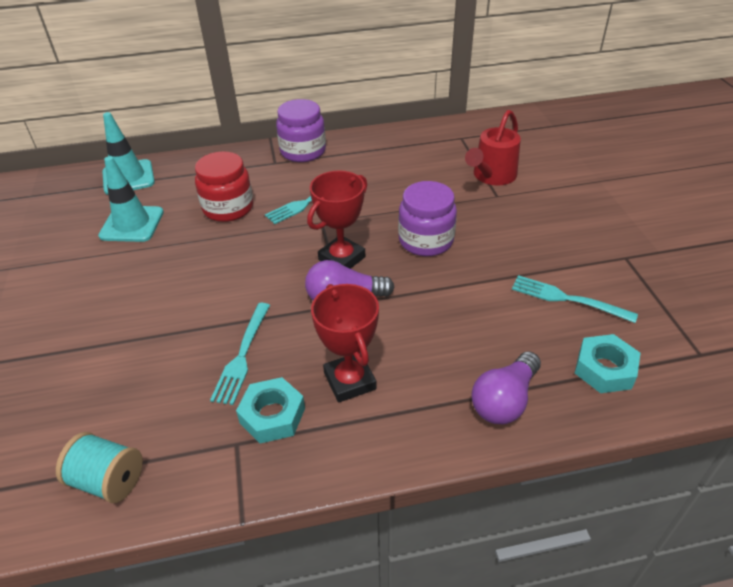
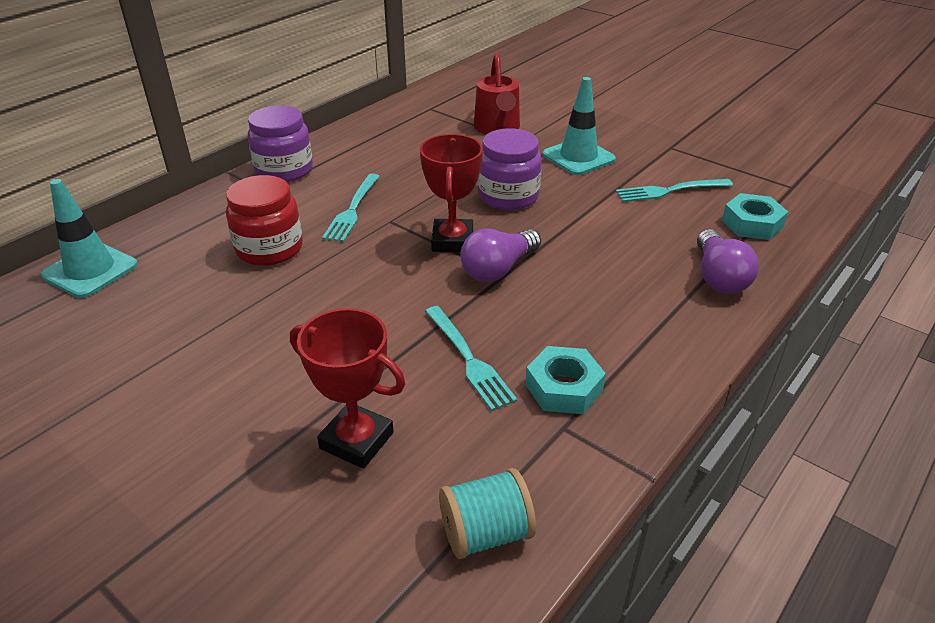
camera: 40 degrees left, 5 degrees down
(132, 224) = (166, 311): turquoise traffic cone -> turquoise traffic cone (578, 157)
(350, 381) = (591, 326): red trophy -> red trophy (357, 440)

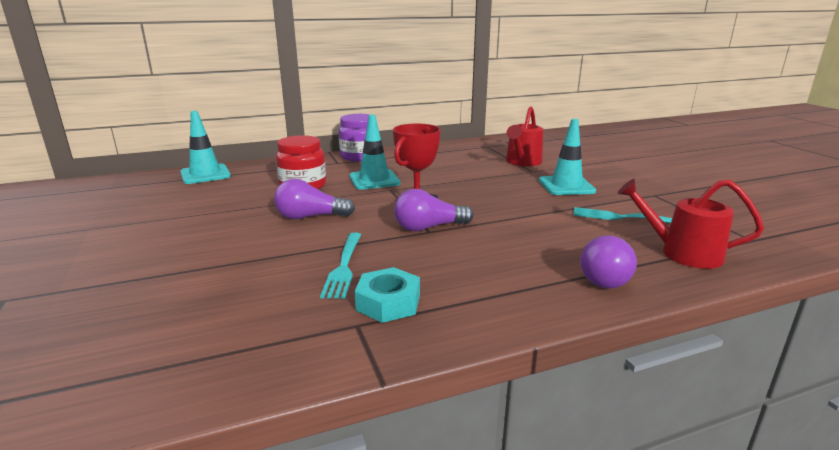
camera: 30 degrees right, 15 degrees down
(343, 299) = (310, 217): none -> purple light bulb
(352, 210) = (374, 180): turquoise fork -> turquoise traffic cone
(357, 440) = (218, 284): red trophy -> none
(485, 533) = (218, 364): turquoise spool -> none
(508, 196) = (485, 194): purple jar -> none
(752, 224) = (681, 253): turquoise nut -> red watering can

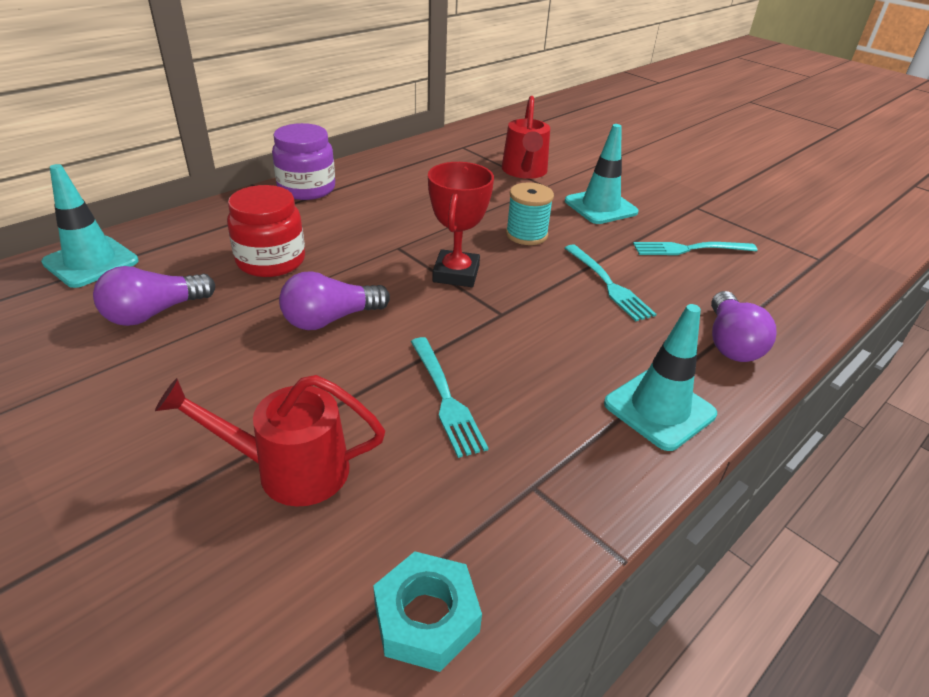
camera: 25 degrees left, 15 degrees up
(374, 180) = (363, 233): turquoise traffic cone -> turquoise traffic cone (659, 409)
(388, 302) = (542, 442): turquoise nut -> turquoise nut (426, 618)
(428, 227) = (497, 307): purple light bulb -> purple light bulb (154, 313)
(490, 194) = (526, 234): none -> turquoise spool
(530, 228) = (608, 284): none -> turquoise fork
(681, 253) = (773, 292): red watering can -> red watering can (288, 470)

